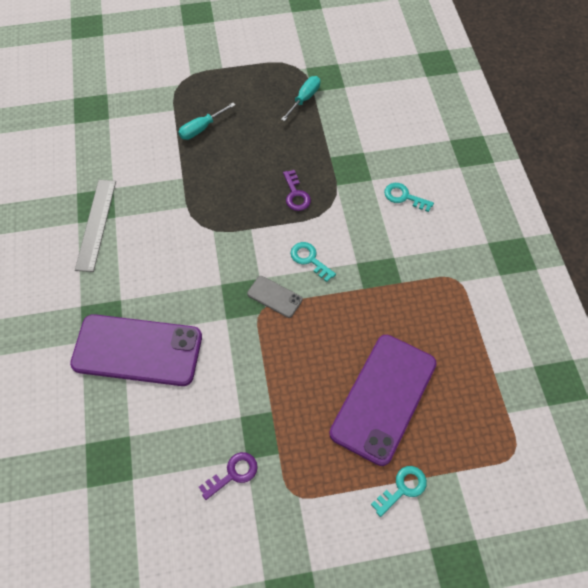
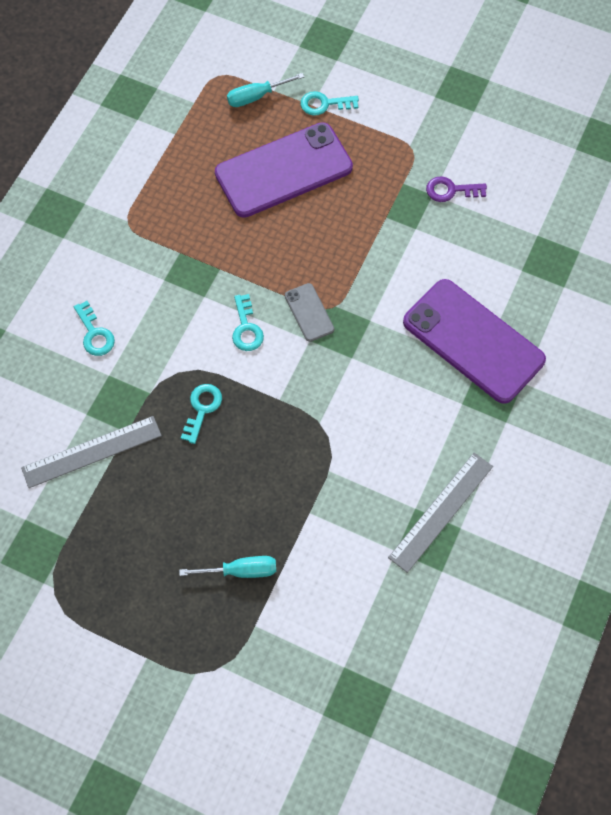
camera: 145 degrees left, 5 degrees up
(296, 194) = (202, 409): purple key -> turquoise key
(304, 99) = (87, 533): turquoise screwdriver -> turquoise screwdriver (256, 96)
(340, 136) = (92, 452): none -> grey ruler

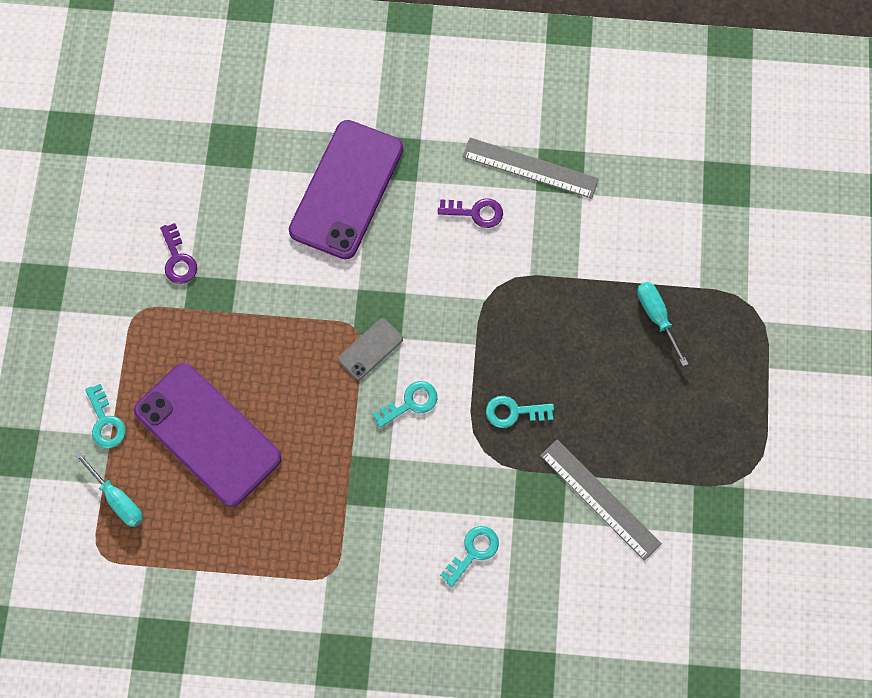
camera: 110 degrees left, 5 degrees up
(410, 445) = (476, 212): none -> purple key

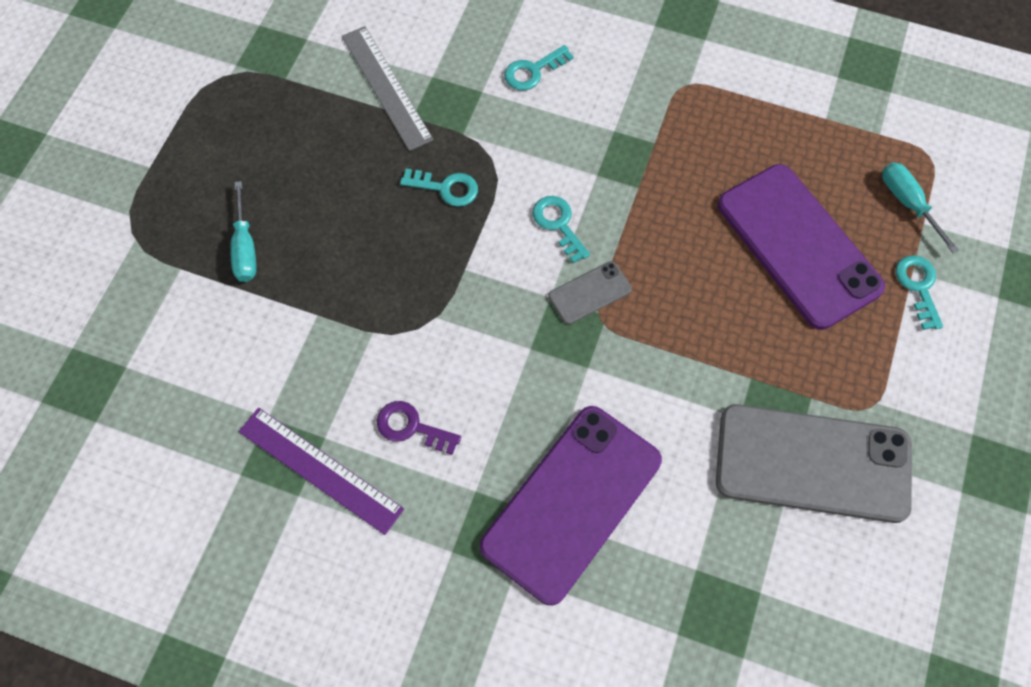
camera: 165 degrees left, 5 degrees down
(178, 259) = (812, 463): purple key -> grey phone
(410, 403) = (558, 224): turquoise key -> turquoise key turned 75 degrees clockwise
(530, 168) = (320, 470): grey ruler -> purple ruler

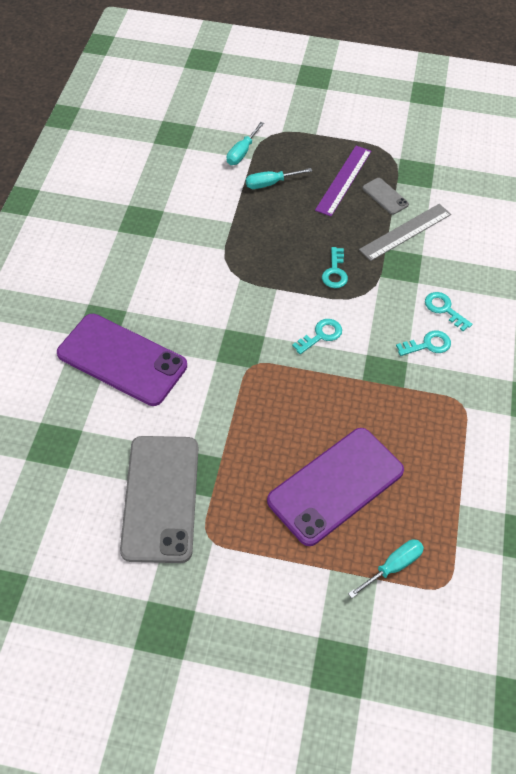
camera: 80 degrees right, 10 degrees down
(162, 280) = (242, 152): none -> turquoise screwdriver
(320, 470) = (133, 238): purple ruler -> purple ruler (343, 180)
(411, 427) = (164, 275): purple key -> none
(589, 293) = (271, 357): grey phone -> grey phone (385, 196)
(918, 286) = (316, 573): turquoise key -> turquoise key (428, 345)

